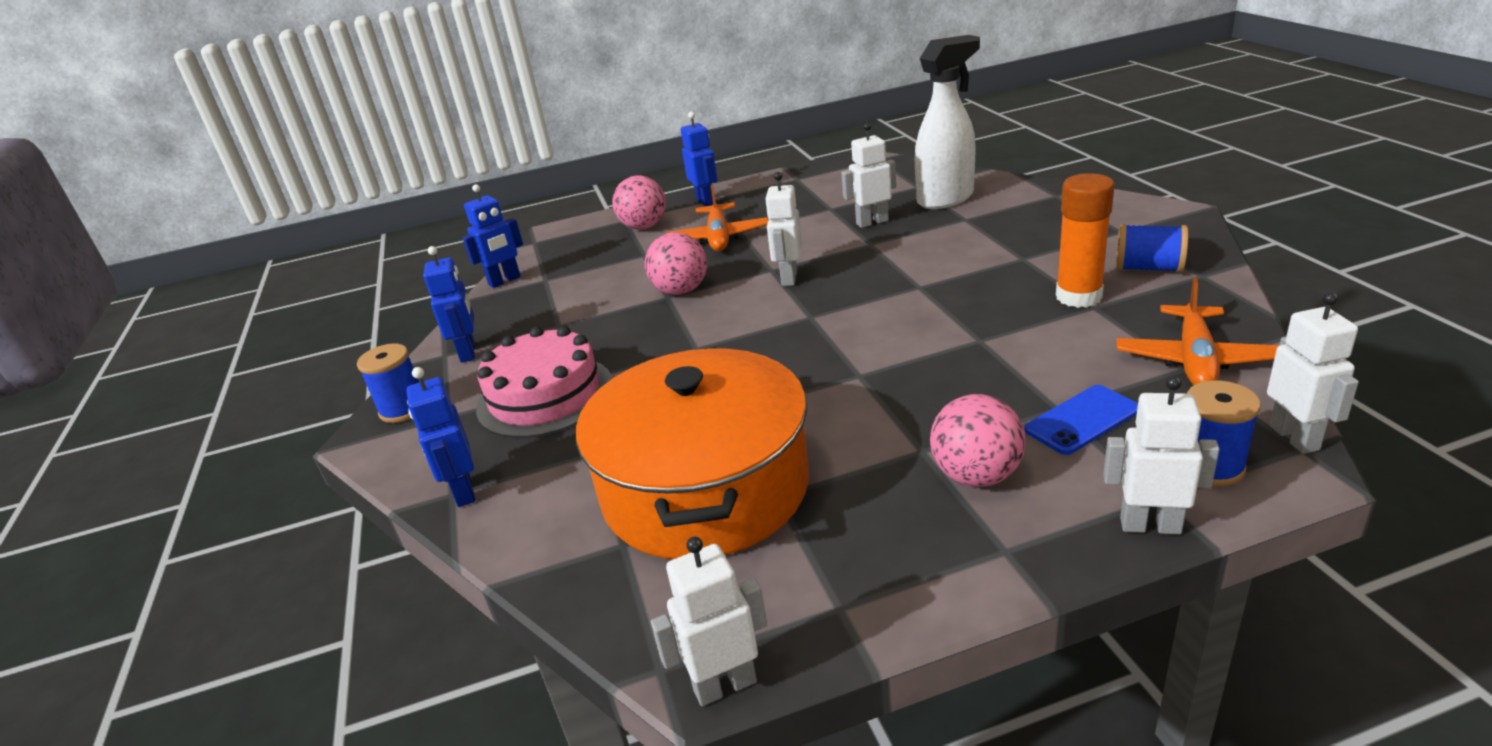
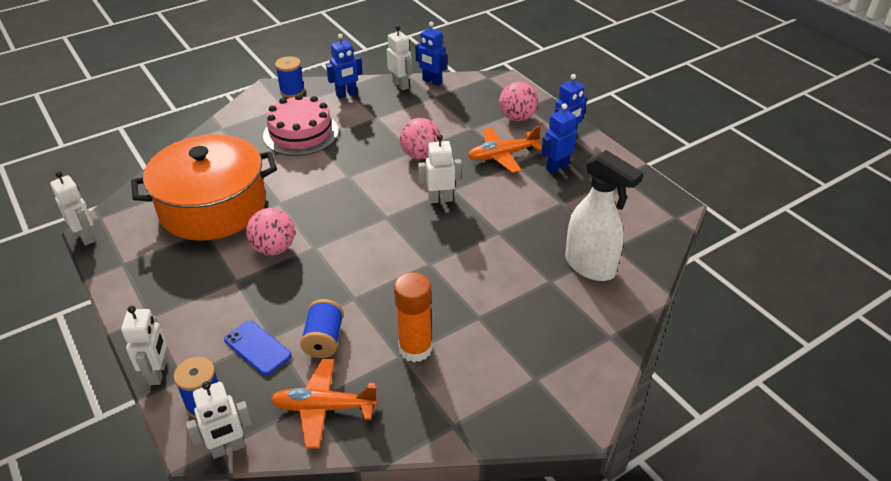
camera: 70 degrees right, 10 degrees up
(463, 492) = (221, 131): blue robot -> blue robot (557, 167)
(872, 222) = (537, 228): white robot -> white robot (401, 85)
(976, 475) = (210, 303): pink ball -> pink ball (274, 248)
(1148, 268) = (464, 392): blue spool -> blue spool (324, 340)

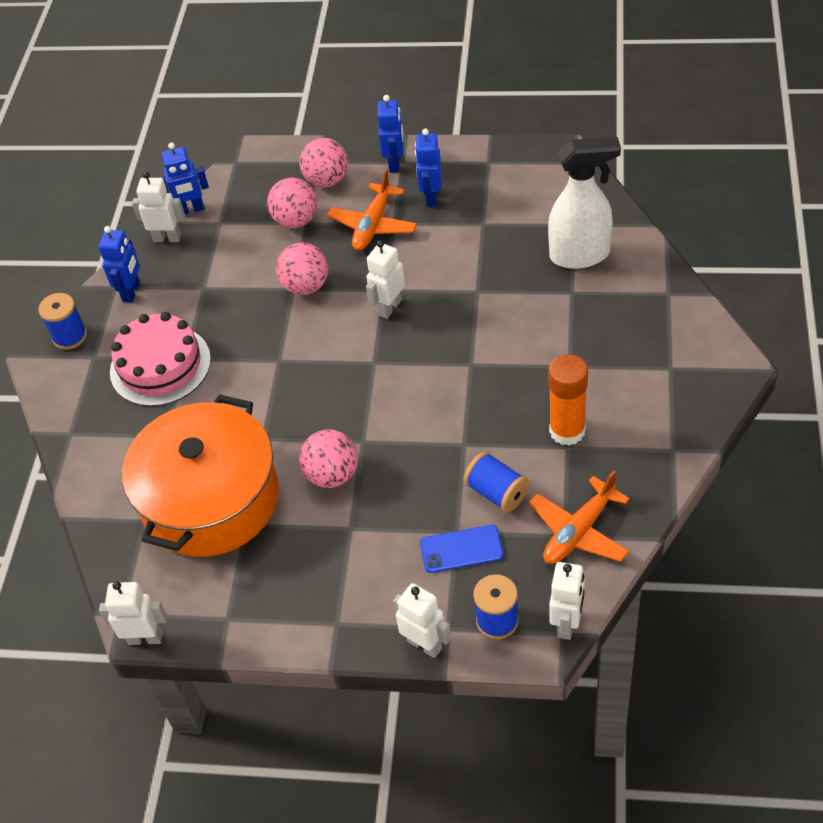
camera: 45 degrees left, 10 degrees up
(469, 123) = (296, 220): none -> pink ball

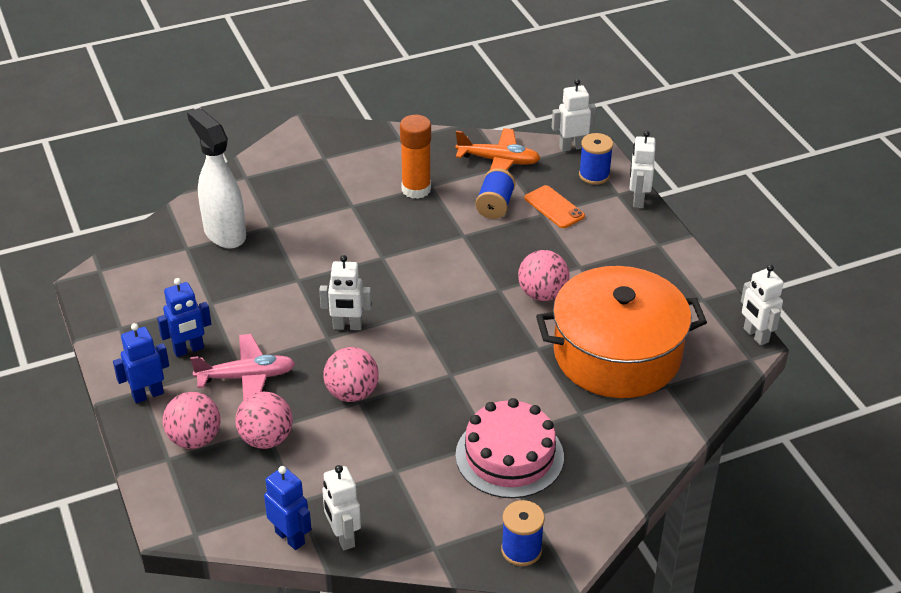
camera: 125 degrees left, 10 degrees down
(131, 292) = (434, 528): blue robot -> none
(373, 225) = (246, 377): orange plane -> pink plane
(461, 549) = (554, 207): blue phone -> orange phone

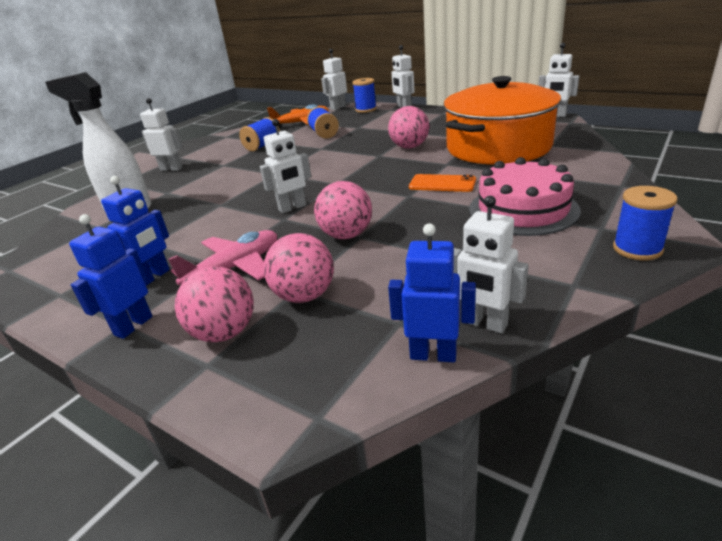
camera: 30 degrees left, 10 degrees down
(302, 180) = (171, 169): none -> white robot
(416, 189) = (262, 146): orange glue stick -> blue spool
(554, 207) = (361, 123): orange phone -> orange phone (442, 184)

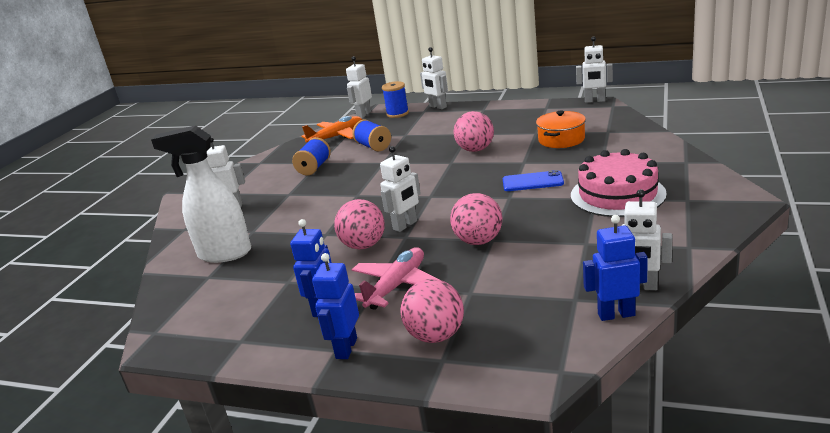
camera: 15 degrees left, 5 degrees down
(304, 296) = (481, 295): pink ball -> pink ball (363, 245)
(442, 184) = (532, 182): orange phone -> blue phone
(498, 147) = (561, 139): orange pot -> orange pot, size x0.47
(637, 249) = (721, 212): blue spool -> none

